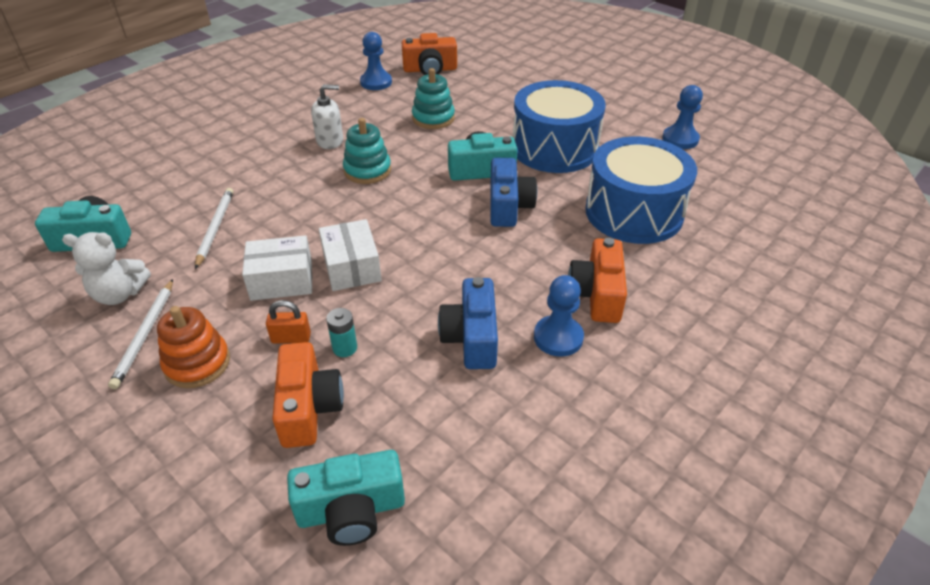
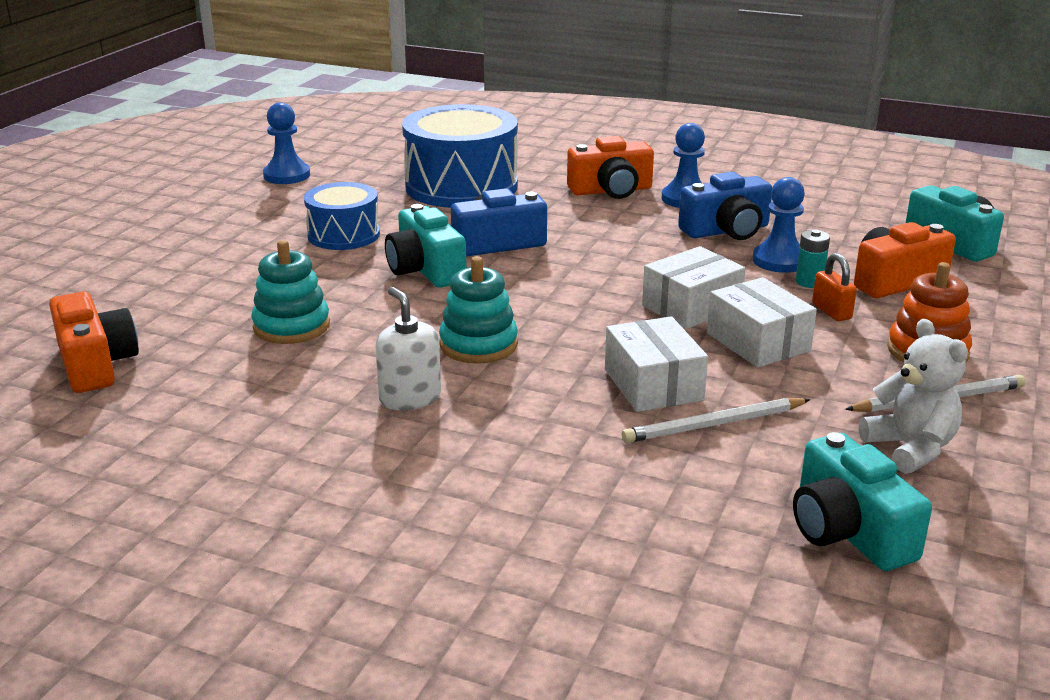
camera: 110 degrees left, 15 degrees down
(272, 219) = (653, 385): none -> white box
(376, 82) = (164, 407): blue pawn -> blue pawn (779, 261)
(554, 148) = (343, 235): blue drum -> blue drum, size x0.58

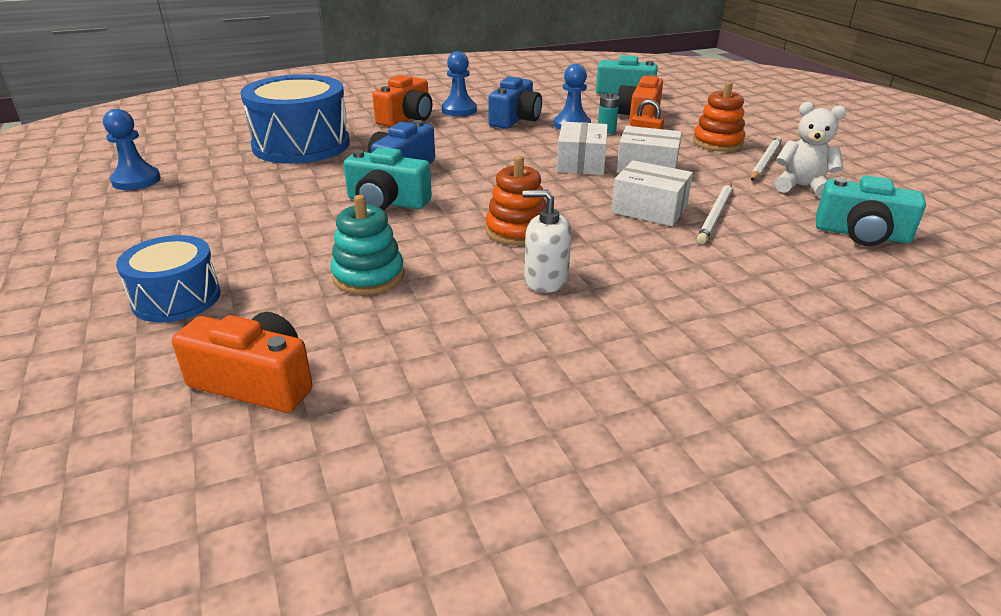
camera: 45 degrees left, 5 degrees up
(343, 235) = (277, 203): blue drum -> blue drum (176, 298)
(478, 345) = (517, 230): turquoise stacking toy -> orange stacking toy

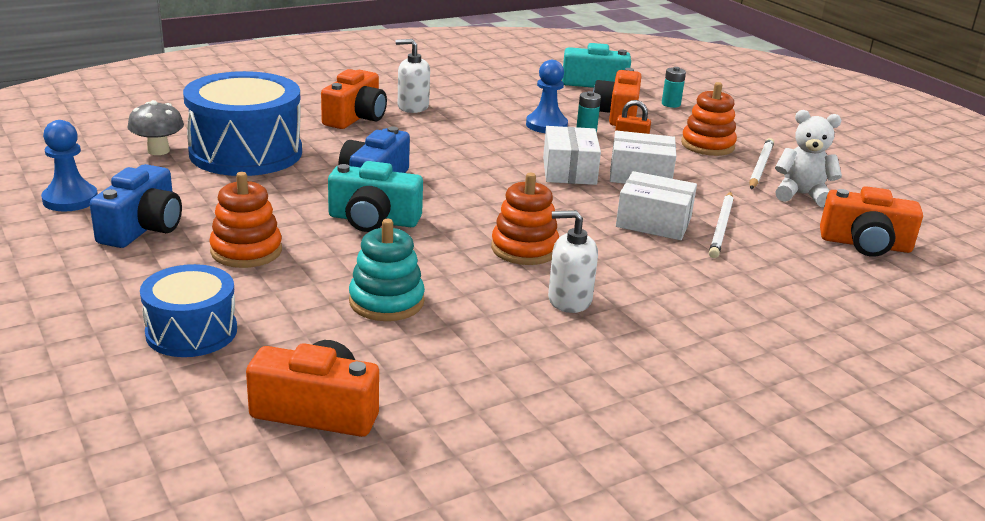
camera: 10 degrees left, 5 degrees down
(229, 143) = (158, 151): none -> grey mushroom
(262, 226) = (246, 251): none -> orange stacking toy
(459, 110) = (413, 107): blue pawn -> white soap dispenser
(515, 119) = (481, 118): blue camera -> blue camera (142, 228)
(690, 109) = (671, 104): none -> turquoise battery
(861, 234) = (865, 244): turquoise camera -> orange camera

